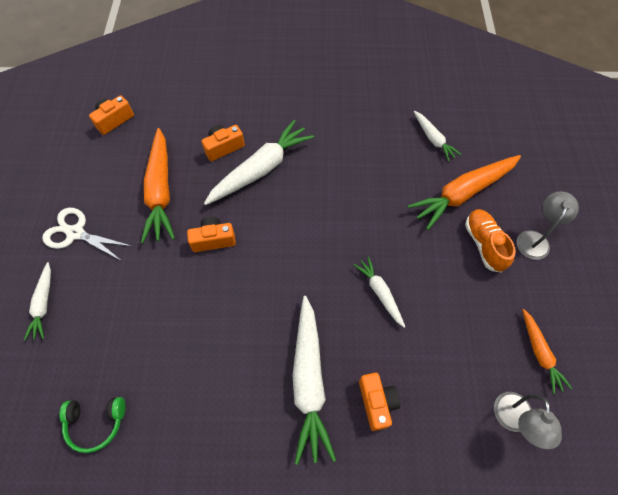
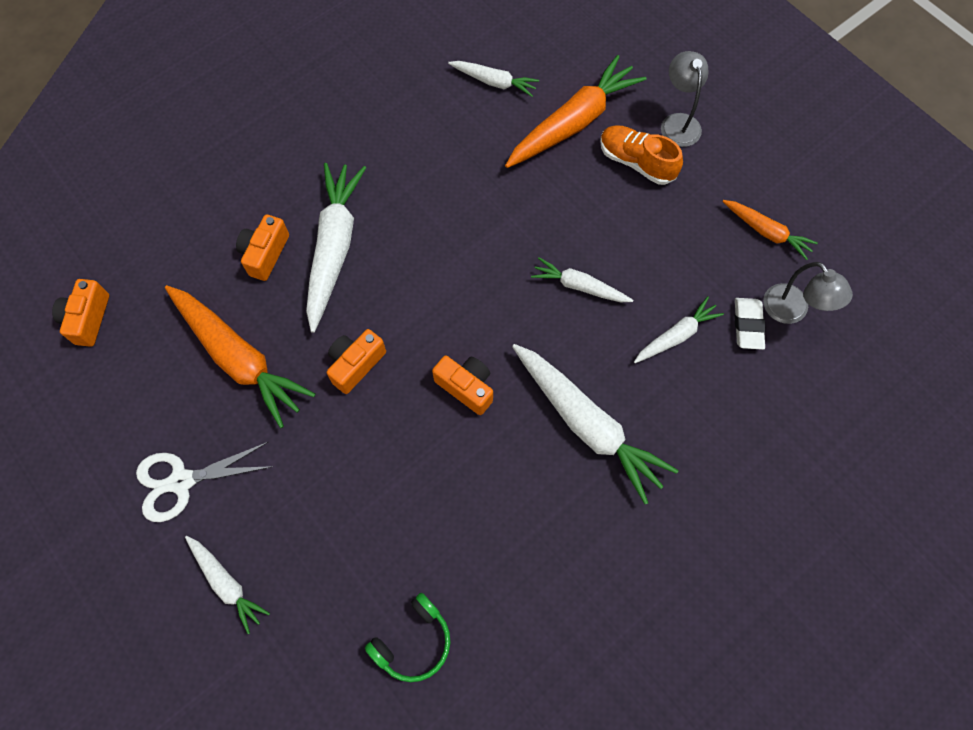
camera: 40 degrees left, 5 degrees up
(376, 402) = (665, 392): orange camera -> orange camera (466, 387)
(416, 372) = (676, 335): none -> white carrot
(463, 193) = (573, 123): orange carrot -> orange carrot turned 150 degrees counterclockwise
(472, 404) = (747, 325): none -> white eraser

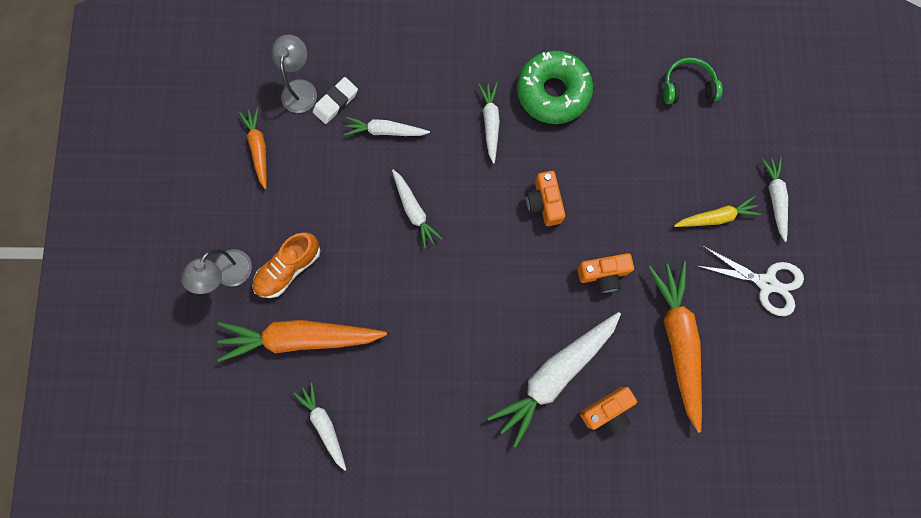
camera: 140 degrees left, 10 degrees up
(88, 319) = (766, 459): orange camera -> none
(279, 510) = (716, 217): none -> yellow carrot
(553, 510) = (553, 92): none -> green donut
(587, 424) = (490, 123): white carrot -> white carrot, size x0.54
(636, 162) = (289, 268): orange shoe -> orange shoe turned 60 degrees clockwise

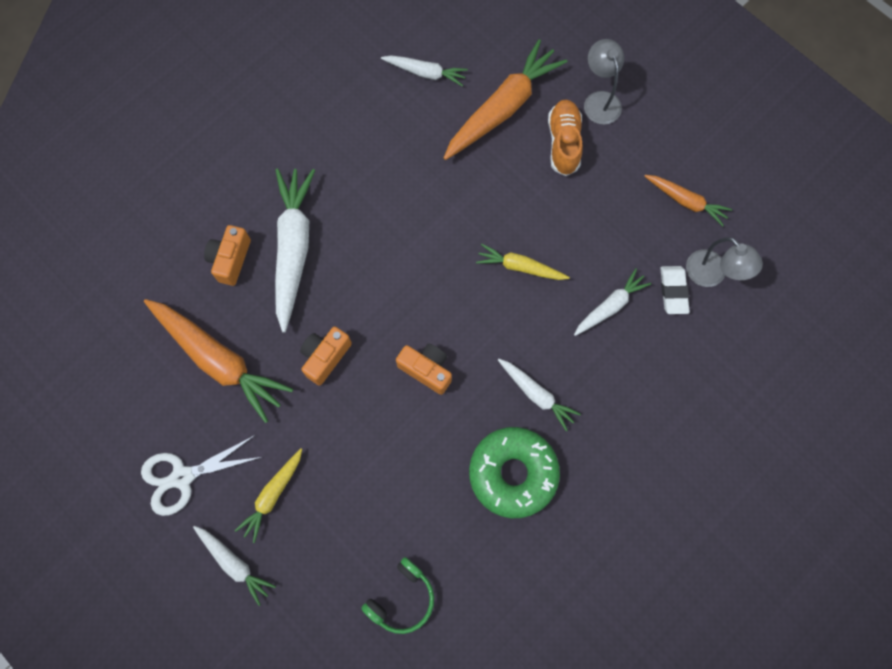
camera: 135 degrees right, 5 degrees down
(414, 211) = (520, 267): white carrot -> yellow carrot

